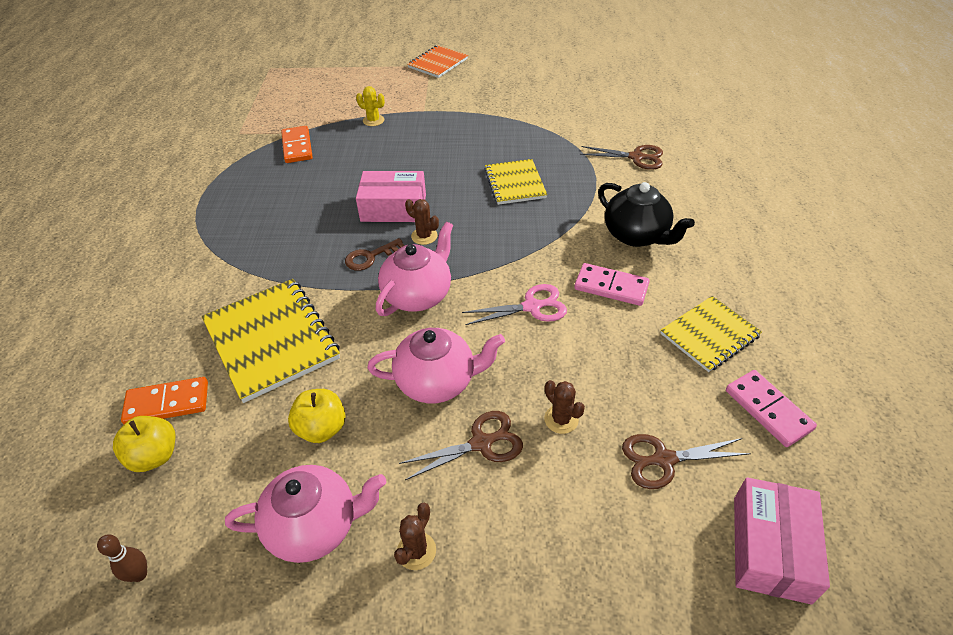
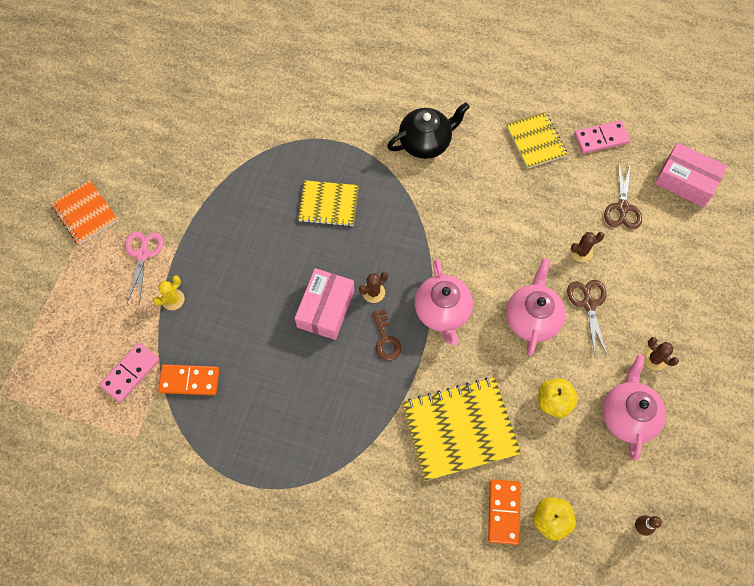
camera: 75 degrees left, 20 degrees up
(418, 295) = (442, 312): pink teapot -> pink teapot turned 150 degrees counterclockwise
(531, 307) = (478, 238): pink scissors -> pink scissors (142, 254)
(611, 287) = (474, 180): pink domino -> pink domino (130, 373)
(636, 157) = (329, 103): brown scissors -> none

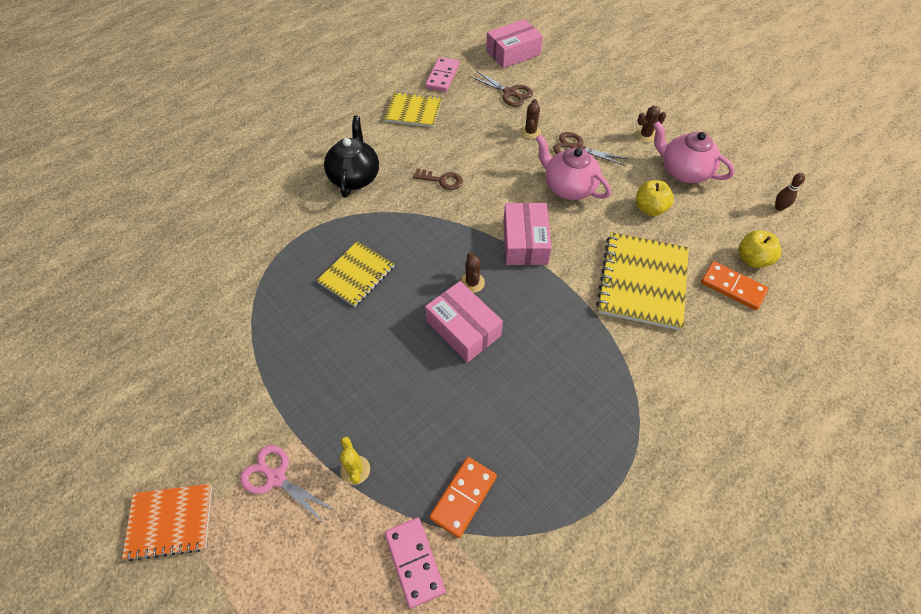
camera: 60 degrees left, 10 degrees down
(385, 339) = (525, 295): brown key -> brown key (442, 180)
(442, 312) = (525, 242): pink teapot -> pink box

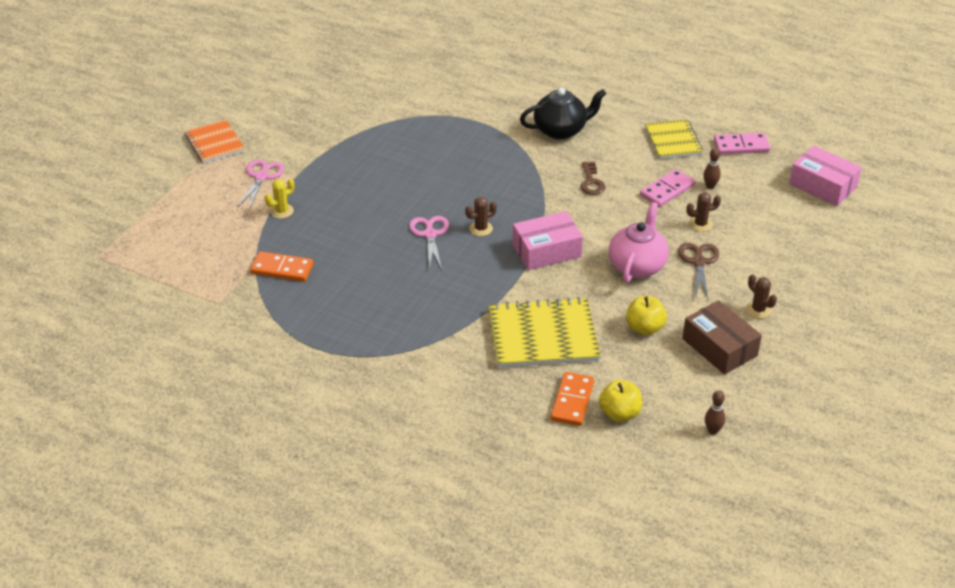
camera: 70 degrees right, 15 degrees down
(356, 275) = (452, 163): yellow notebook -> none
(414, 562) = (227, 257): pink domino -> pink domino (667, 190)
(463, 328) = (430, 234): pink box -> pink scissors
(484, 110) = (710, 186): none -> brown bowling pin
(509, 93) = (751, 197): brown scissors -> none
(683, 171) = (719, 347): pink teapot -> brown box

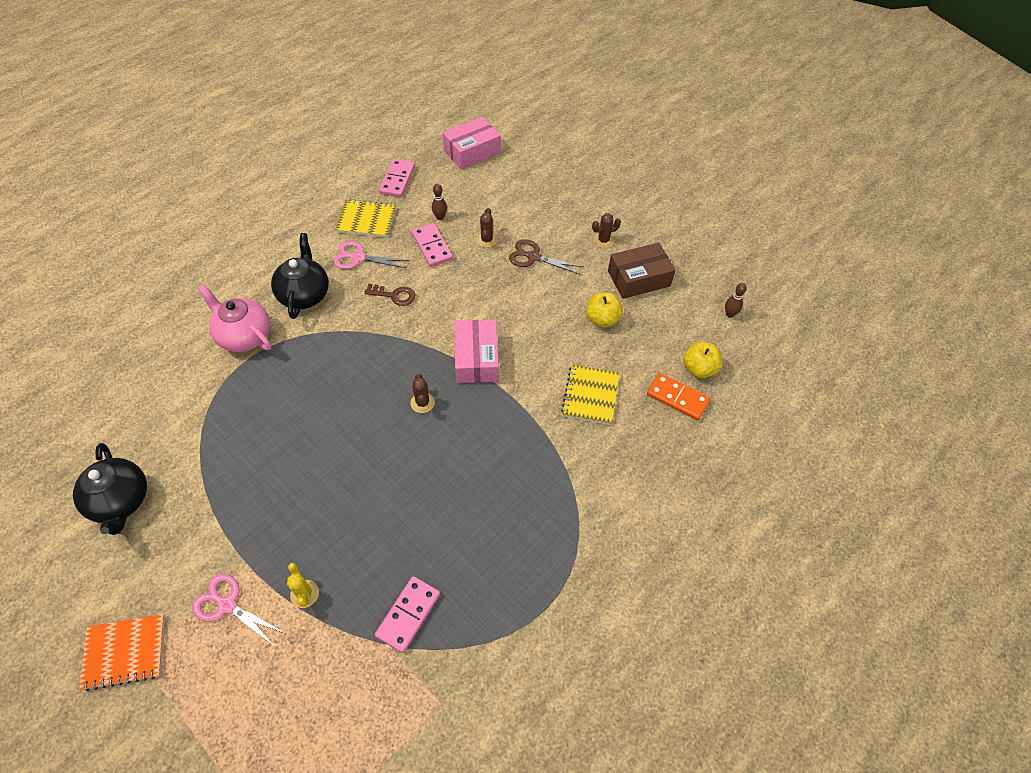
camera: 75 degrees left, 15 degrees up
(282, 269) = (408, 614): orange domino -> pink domino
(323, 103) = (121, 501): none -> black teapot
(430, 234) = (412, 450): pink scissors -> pink scissors (358, 258)
(542, 336) = (590, 396): yellow notebook -> yellow notebook, size x0.63
(637, 265) = (522, 299): pink teapot -> pink teapot (244, 336)

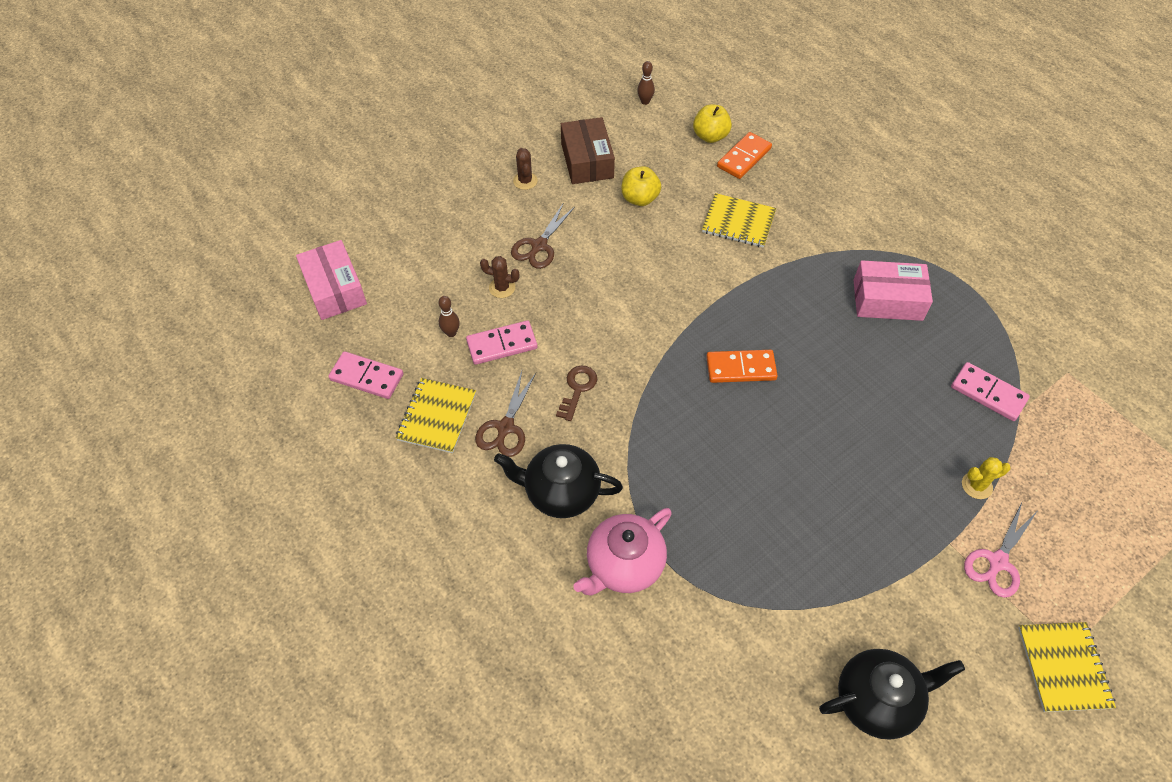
camera: 80 degrees left, 0 degrees up
(125, 652) = (1063, 667): orange notebook -> yellow notebook
(358, 258) = (505, 427): pink scissors -> brown scissors
(422, 403) = (741, 368): brown cactus -> orange domino
(476, 358) = (683, 313): pink box -> pink box (887, 300)

